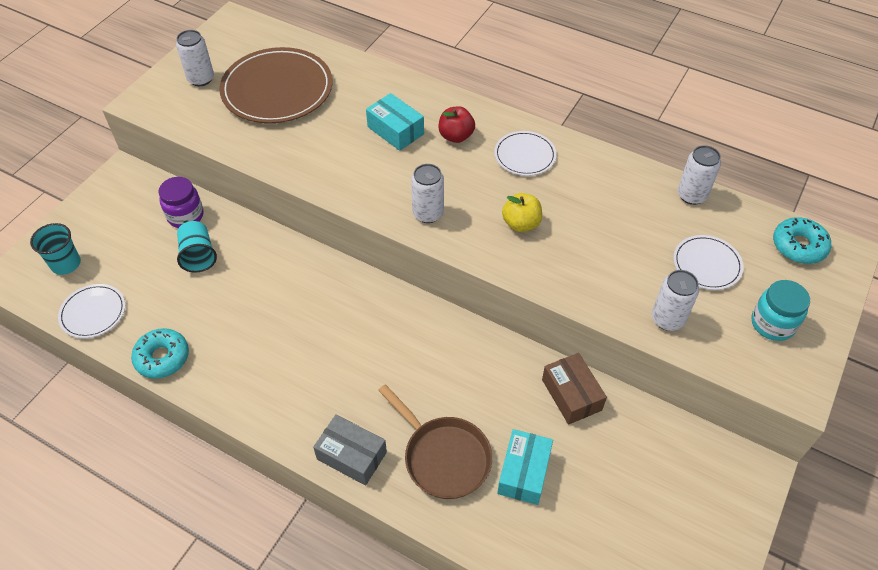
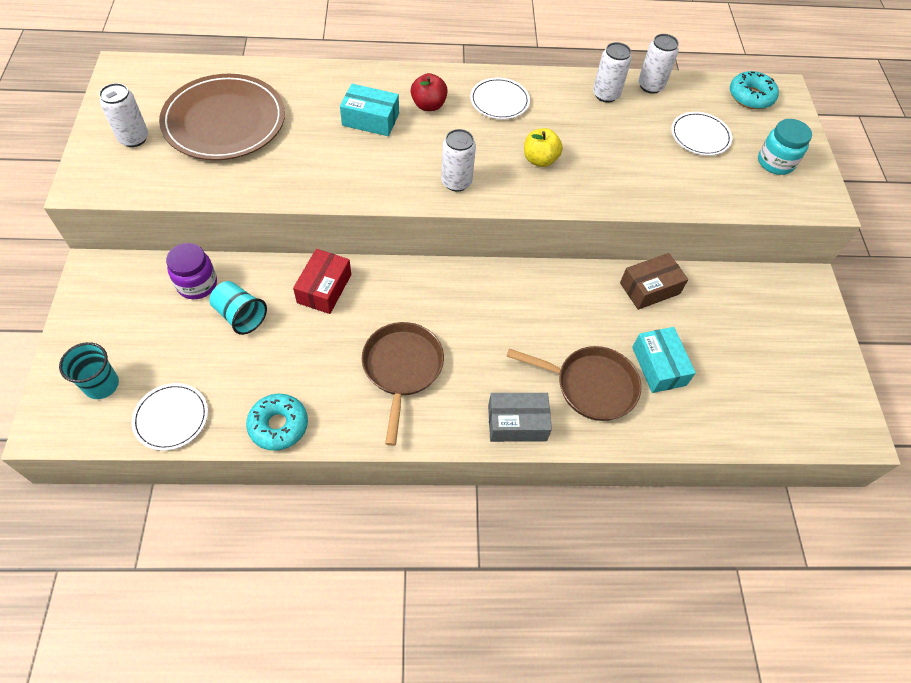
camera: 35 degrees left, 5 degrees up
(278, 262) = (324, 288): none -> red box
(290, 359) = (402, 369): none -> brown pan
(571, 395) = (649, 288): brown box -> brown box turned 60 degrees counterclockwise
(667, 319) = (704, 190): white can -> white can (605, 95)

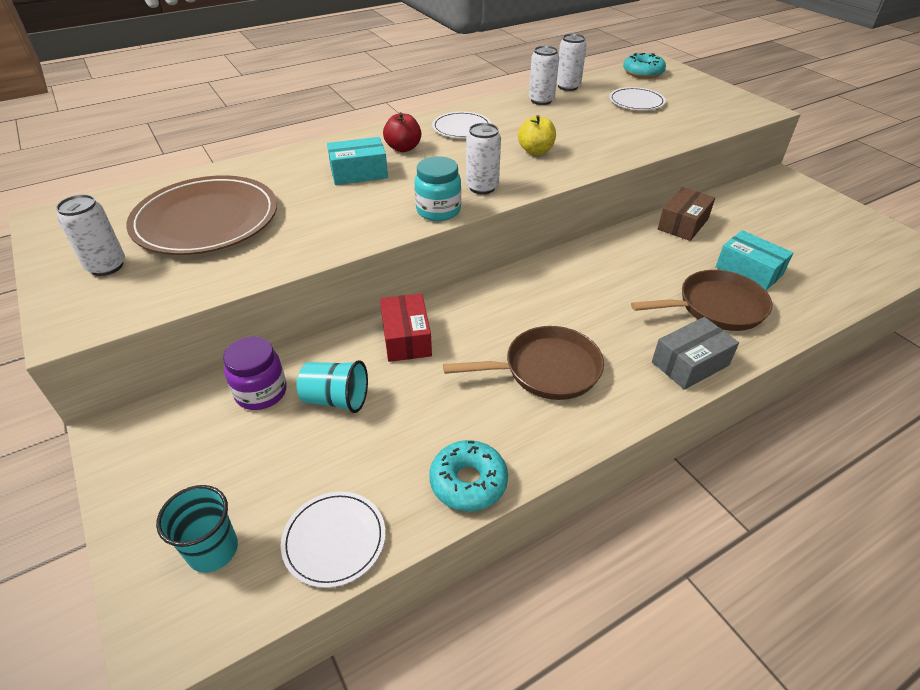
camera: 25 degrees left, 15 degrees down
(402, 369) = (545, 370): brown pan -> brown pan turned 105 degrees clockwise
(775, 162) = (704, 99): turquoise jar -> turquoise jar (438, 211)

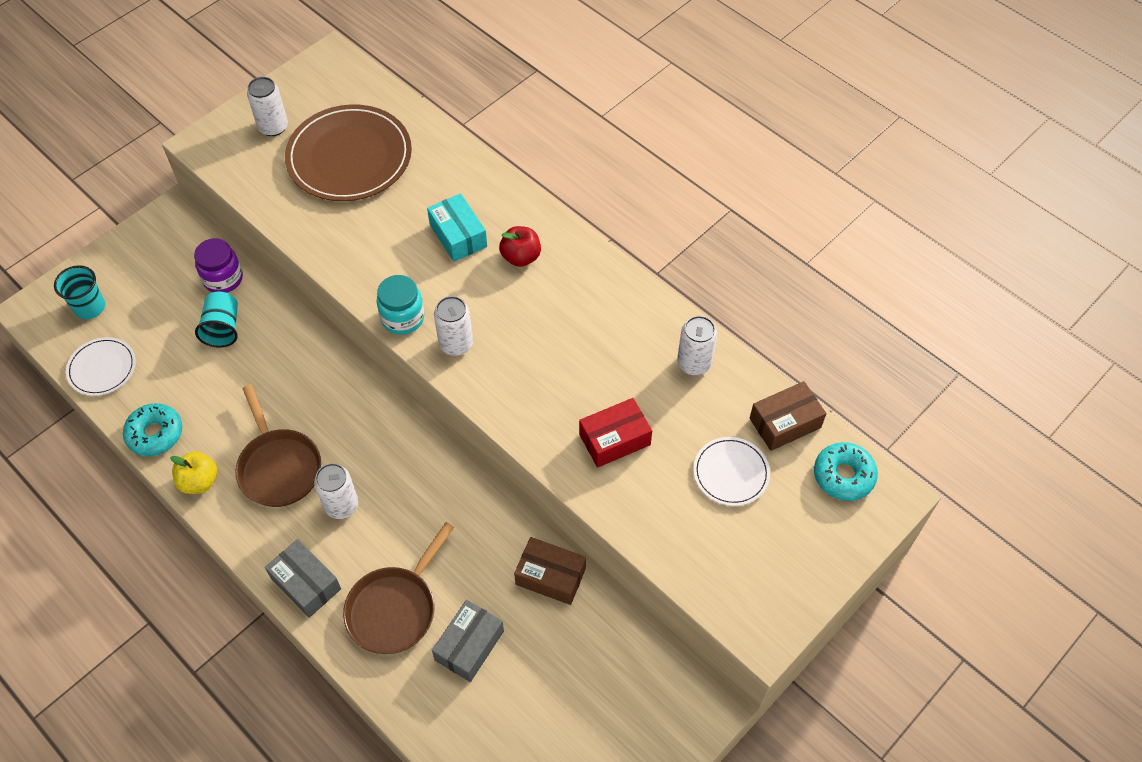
camera: 75 degrees right, 15 degrees up
(406, 338) = (301, 354): red box -> red box (614, 439)
(461, 128) = (587, 297): white plate -> none
(535, 151) = (550, 378): yellow apple -> yellow apple (199, 481)
(568, 87) = (751, 387): white can -> white can (341, 505)
(599, 81) = (785, 423): none -> brown box
(715, 307) = (395, 608): brown pan -> brown pan turned 60 degrees clockwise
(749, 271) = (469, 645): turquoise box -> grey box

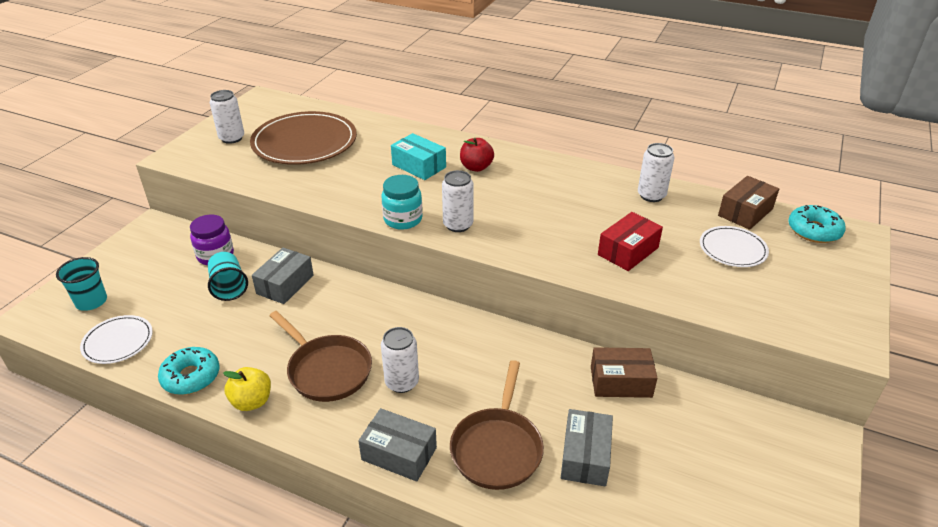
camera: 20 degrees left, 20 degrees down
(278, 342) = (285, 284): none -> grey box

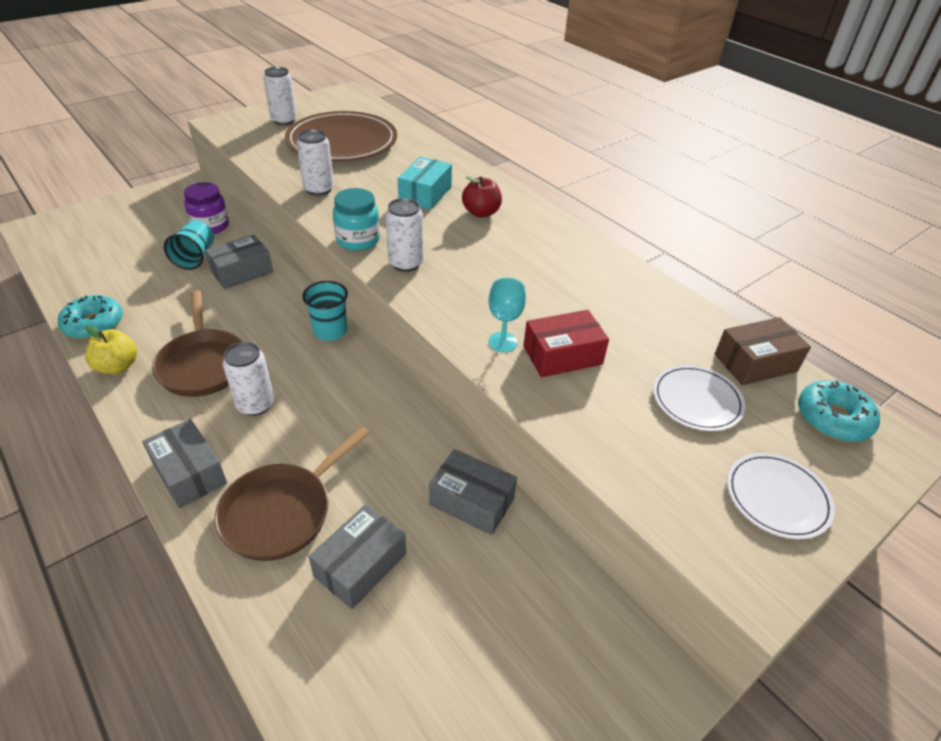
camera: 25 degrees right, 5 degrees up
(91, 301) = (84, 231): turquoise cup -> turquoise cup (330, 331)
(118, 341) = (71, 272): white plate -> white plate (777, 497)
(419, 166) = (425, 194): turquoise box -> turquoise box turned 45 degrees clockwise
(581, 257) = (502, 342): none -> turquoise goblet
(621, 382) = (472, 501): brown box -> grey box
(651, 195) = (650, 303): white can -> white can (319, 189)

